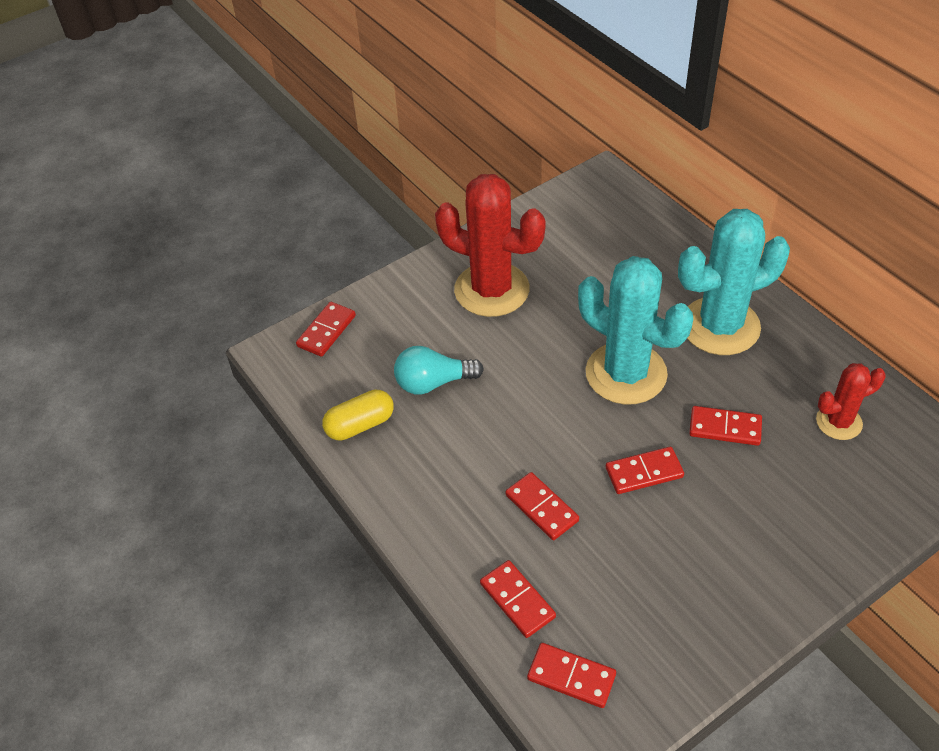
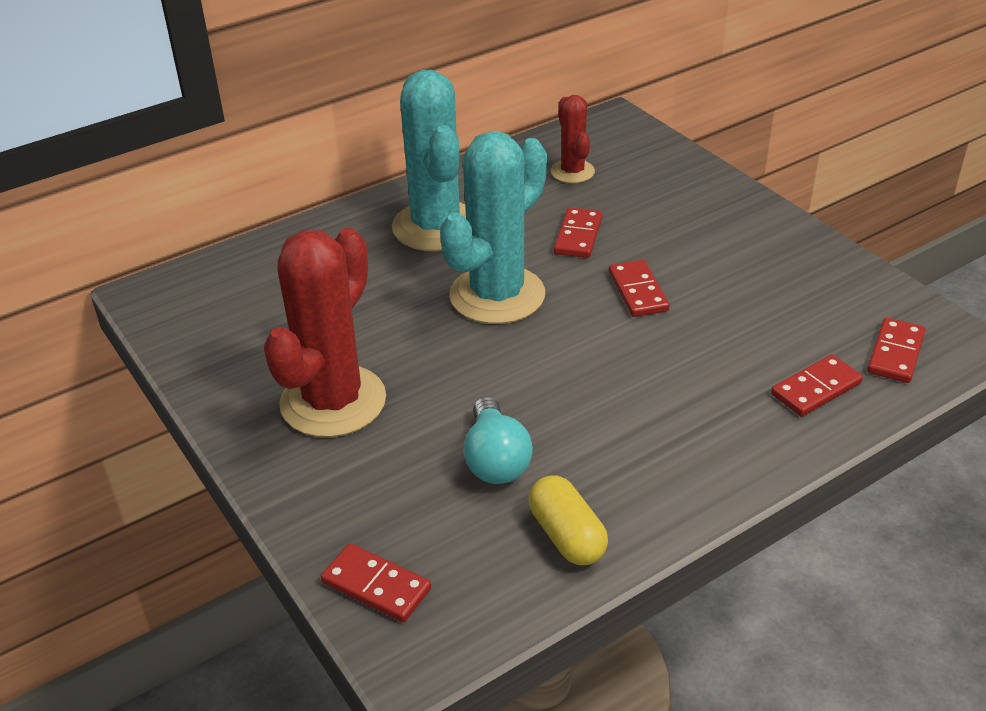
camera: 90 degrees left, 10 degrees down
(542, 508) = (691, 367): red domino -> none

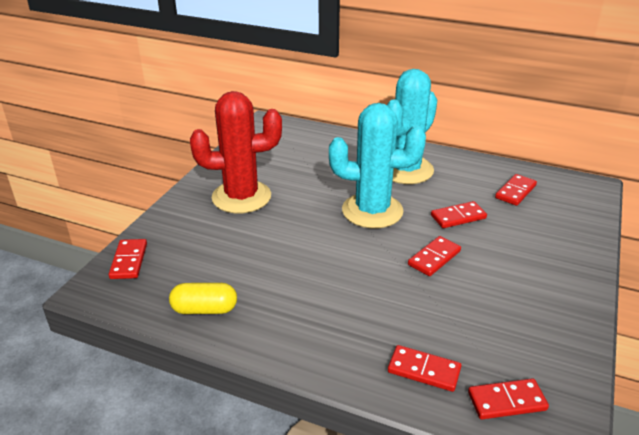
camera: 55 degrees right, 5 degrees down
(495, 460) = (242, 262): turquoise light bulb -> none
(567, 536) = (204, 309): yellow capsule -> yellow capsule turned 60 degrees clockwise
(572, 172) = (515, 192): red cactus -> red domino

